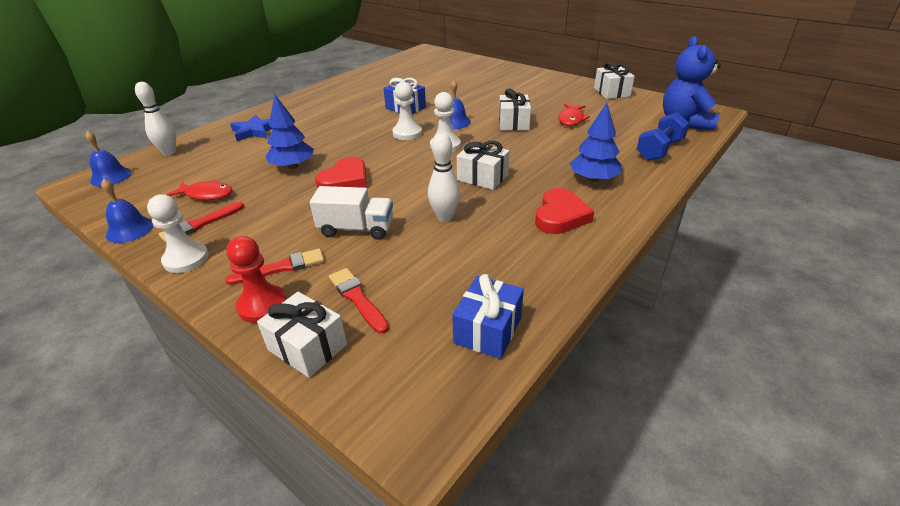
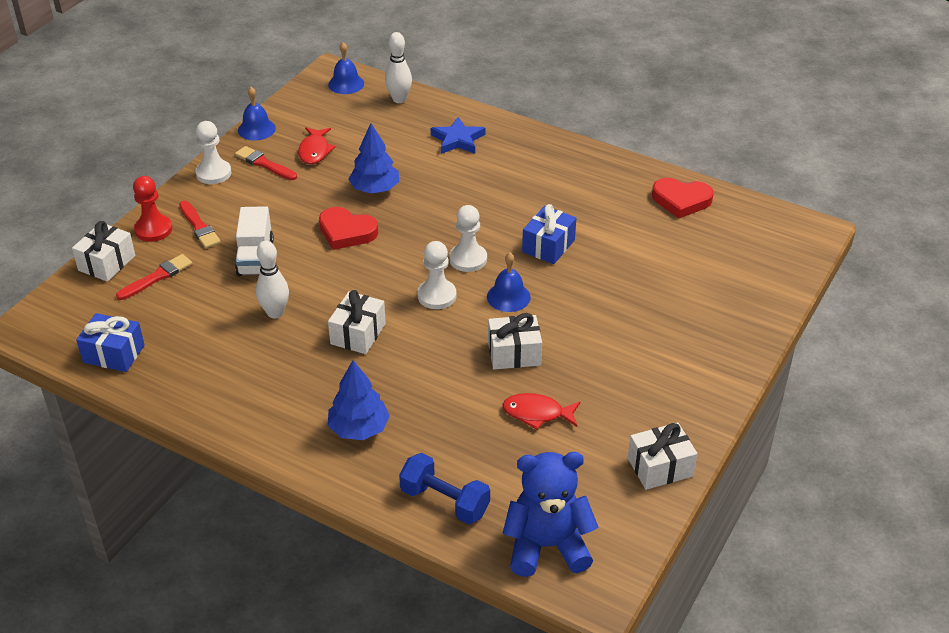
camera: 80 degrees right, 5 degrees up
(560, 216) = (277, 398): red heart -> red heart (681, 200)

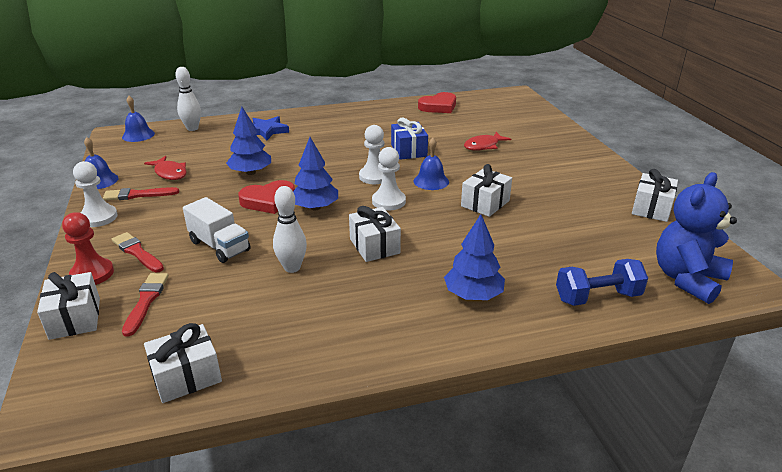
camera: 45 degrees left, 10 degrees down
(114, 354) = (186, 376): blue gift -> white gift
(199, 227) = (137, 252): red brush -> red brush turned 150 degrees counterclockwise
(371, 263) = (315, 207): none -> blue tree
(537, 413) = (552, 222): red fish -> red fish (483, 146)

